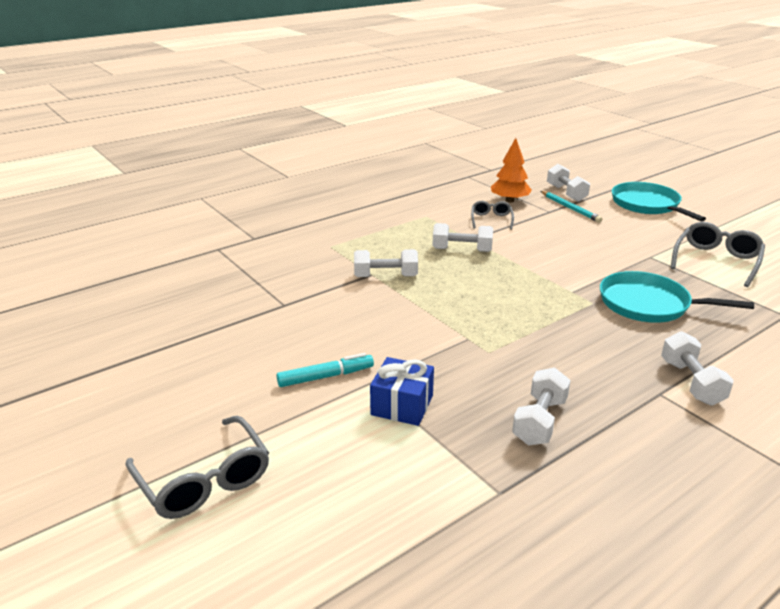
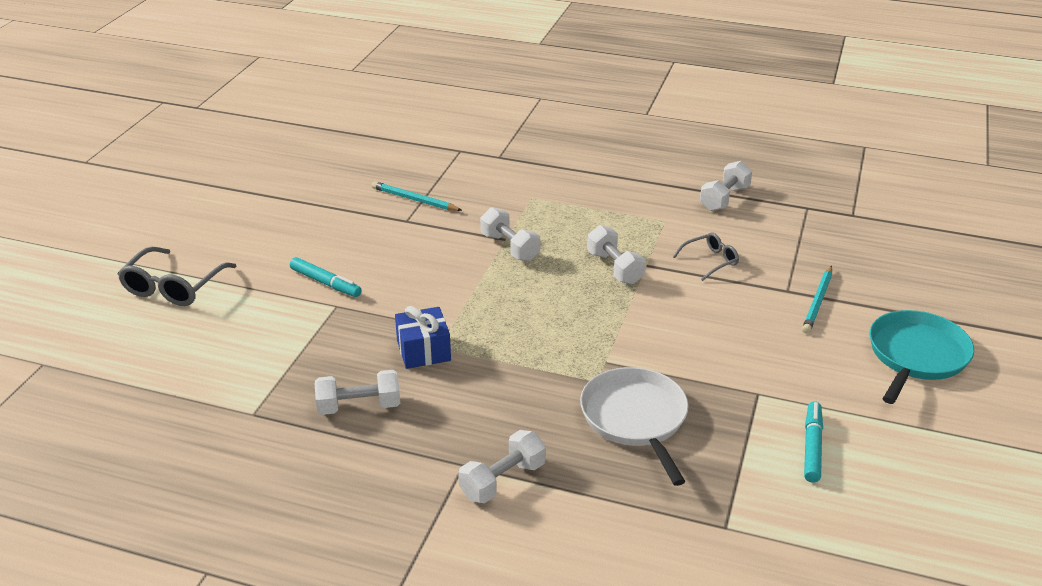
camera: 55 degrees right, 5 degrees up
(258, 291) = (414, 200): none -> turquoise pencil
(402, 405) = (320, 332): blue gift -> blue gift (423, 351)
(509, 200) = (779, 256): orange tree -> none
(566, 193) = (860, 286): white dumbbell -> white dumbbell (724, 198)
(649, 304) = (635, 419): turquoise pan -> white pan
(716, 261) = (812, 447): grey glasses -> turquoise marker

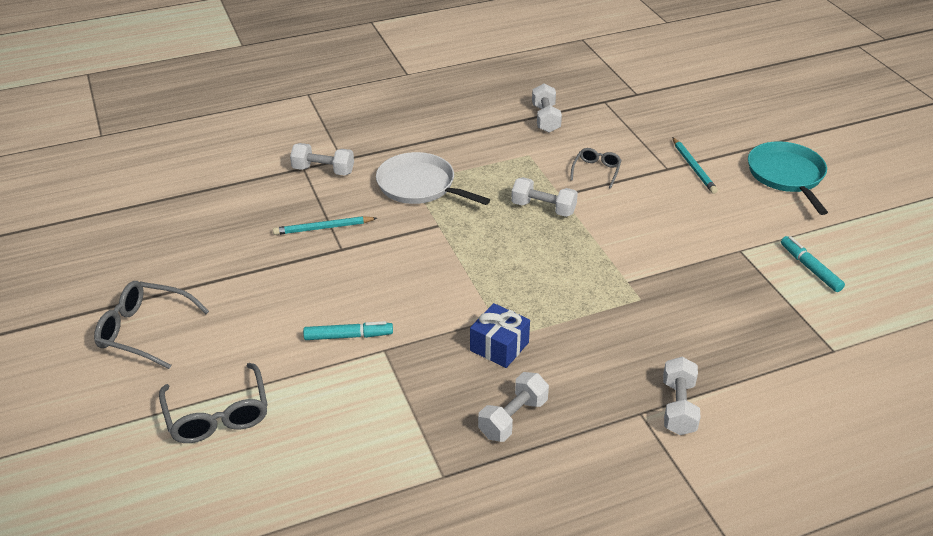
camera: 40 degrees left, 5 degrees up
(205, 210) = (144, 331): none -> grey glasses
(510, 247) = (450, 230): white dumbbell -> white dumbbell (323, 170)
(635, 419) = (697, 311): white pan -> white pan (419, 186)

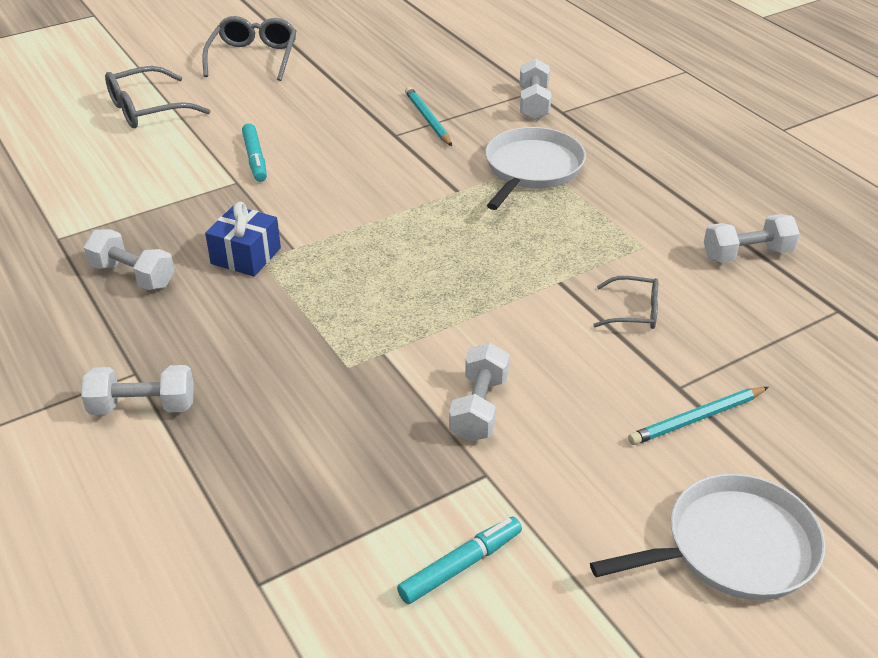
camera: 80 degrees right, 0 degrees up
(543, 208) = (522, 268): white dumbbell -> white dumbbell (479, 408)
(786, 175) = (733, 547): turquoise pan -> white pan

